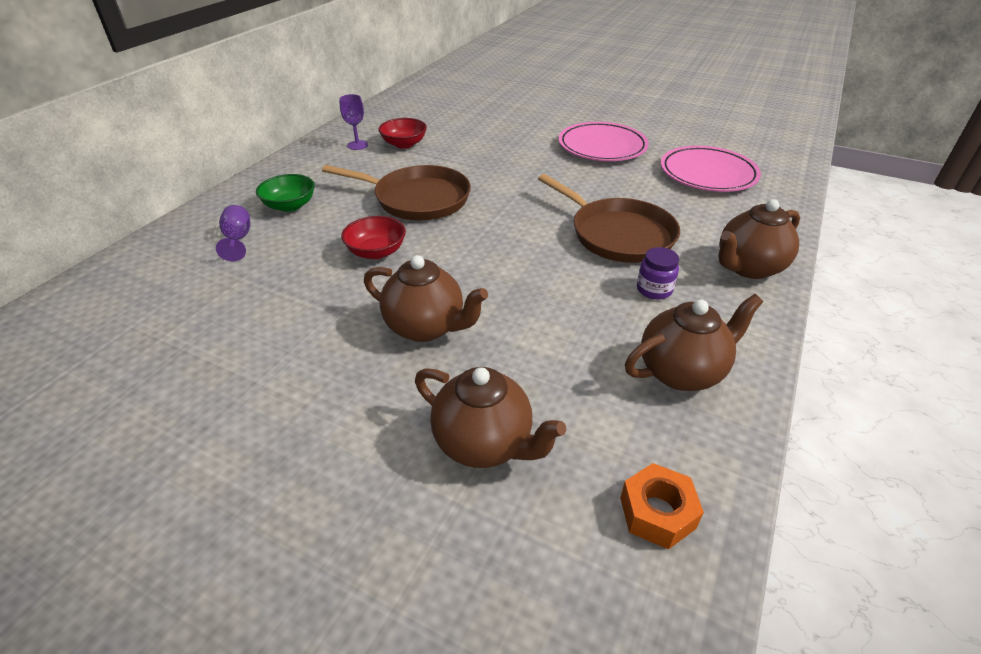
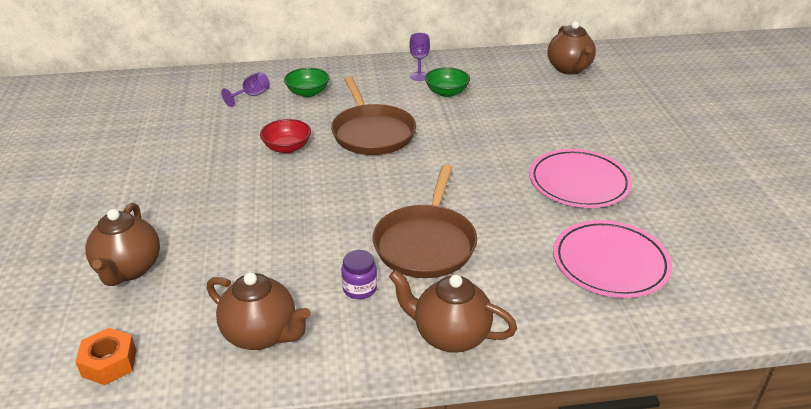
camera: 55 degrees right, 5 degrees down
(404, 144) = (446, 92): red bowl -> green bowl
(426, 327) = (221, 202): brown teapot -> brown teapot (569, 69)

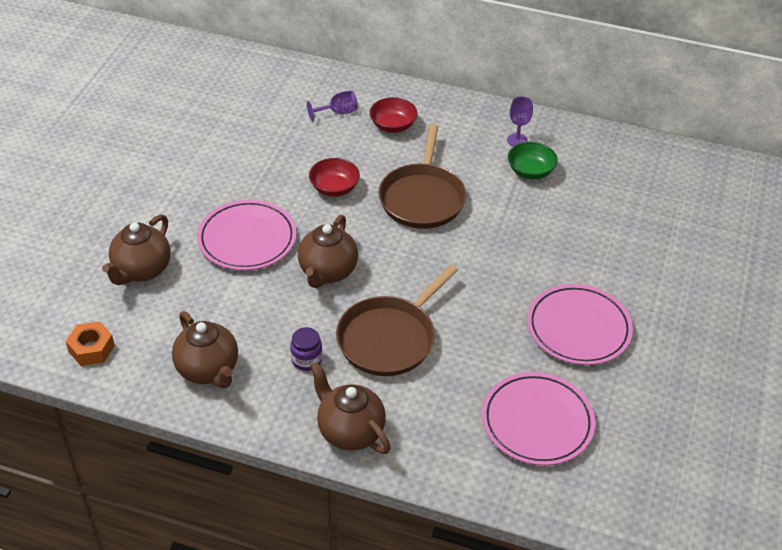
camera: 25 degrees right, 10 degrees up
(228, 209) = (247, 239): none -> pink plate
(308, 92) = (393, 126): green bowl -> red bowl
(569, 69) = (687, 183): brown teapot -> brown teapot (327, 272)

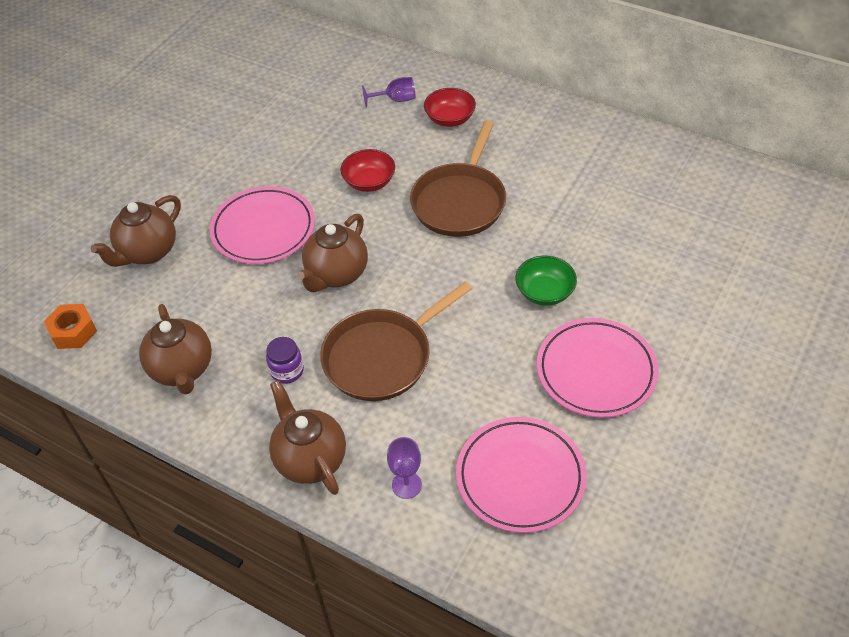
camera: 15 degrees right, 5 degrees up
(517, 140) = (581, 146): purple goblet -> purple goblet (406, 485)
(530, 171) = (587, 183): green bowl -> green bowl (544, 292)

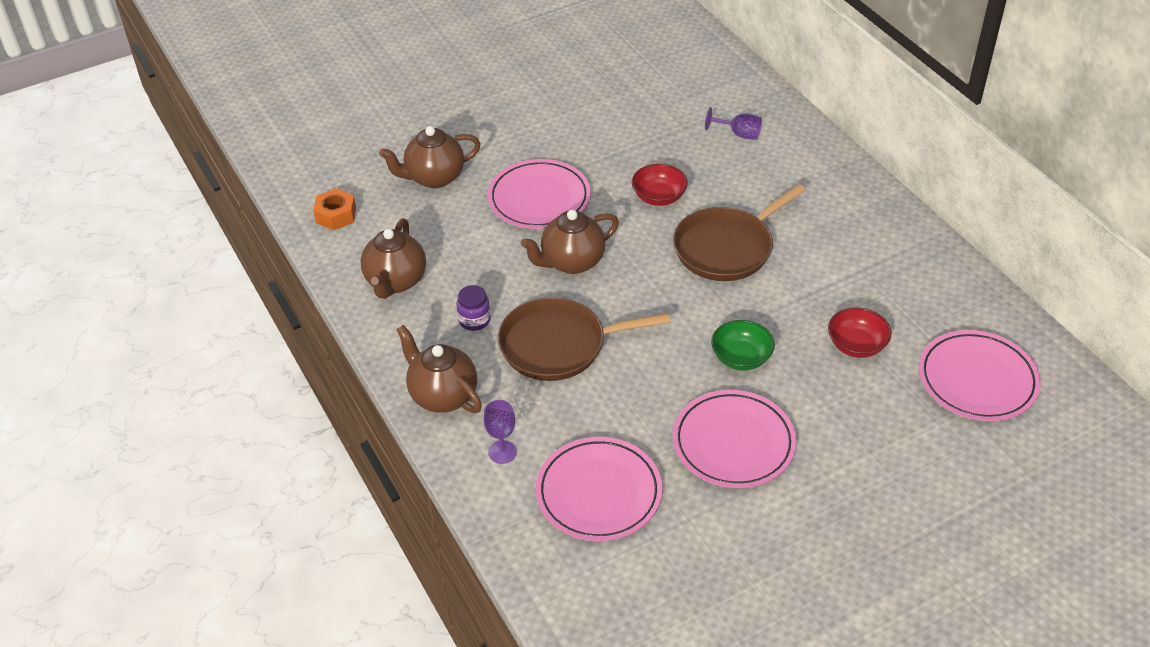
camera: 30 degrees right, 5 degrees down
(310, 459) = (442, 395): brown teapot -> brown teapot turned 45 degrees counterclockwise
(450, 119) = (776, 171): red bowl -> red bowl (856, 345)
(733, 223) = (977, 380): none -> pink plate

